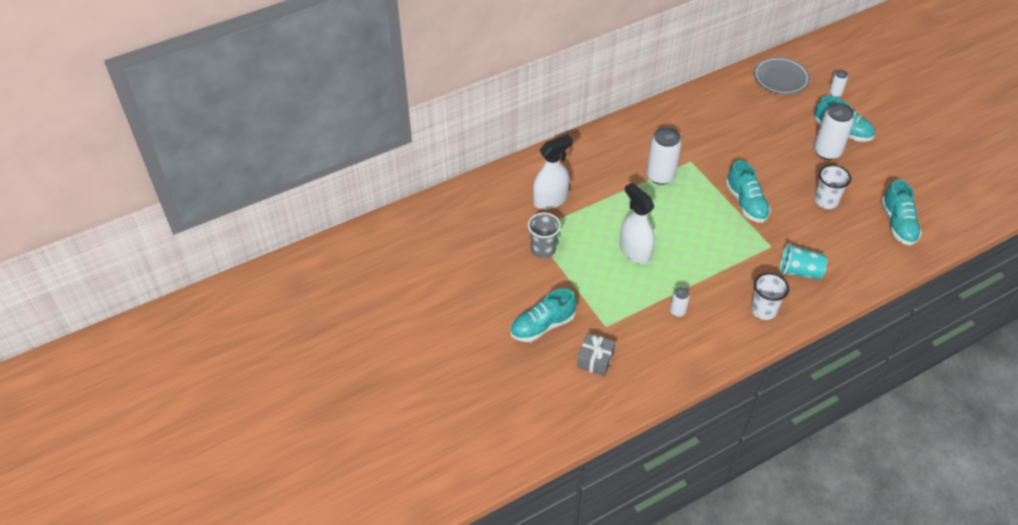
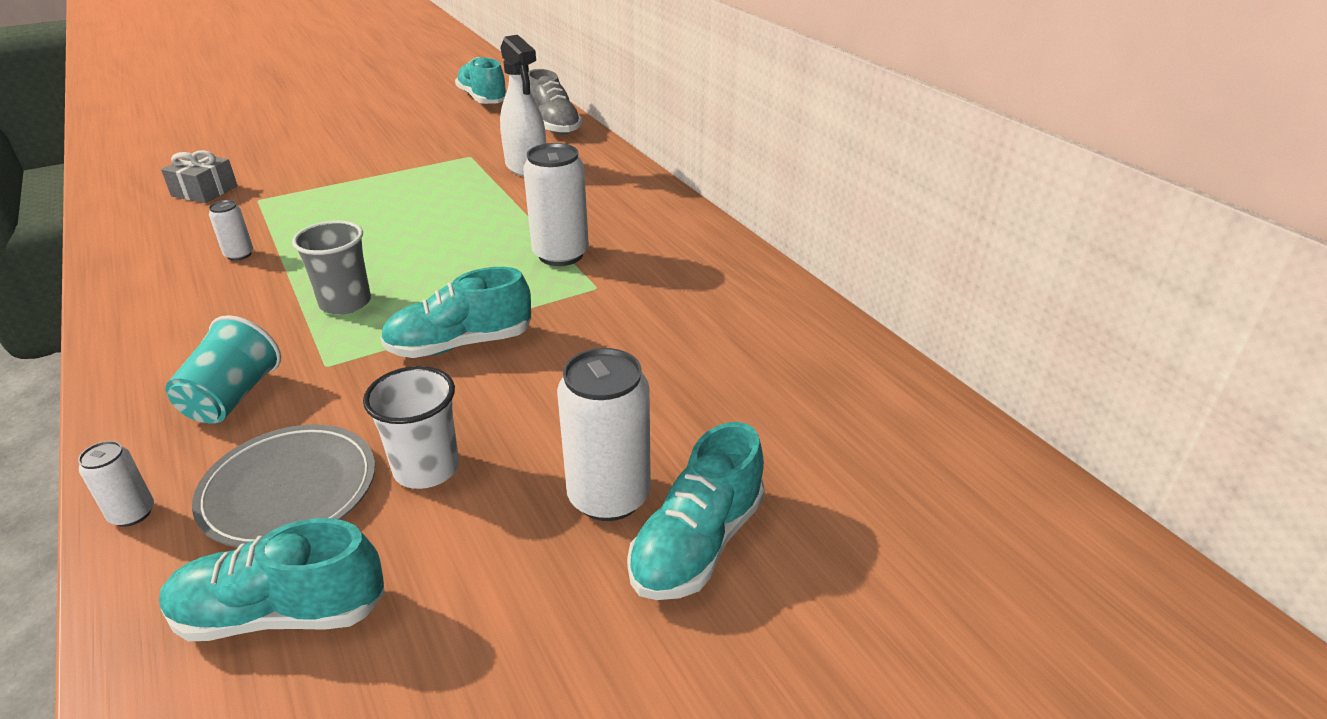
camera: 90 degrees right, 15 degrees down
(478, 193) = (553, 125): none -> grey shoe
(542, 326) = (292, 160): turquoise shoe -> turquoise shoe (483, 99)
(543, 249) = (430, 162): grey cup -> grey cup (345, 303)
(634, 251) = (390, 225): white spray bottle -> none
(763, 310) = (171, 340): white cup -> none
(781, 78) = (908, 442): grey plate -> grey plate (289, 490)
(835, 93) = (871, 553): white can -> white can (132, 514)

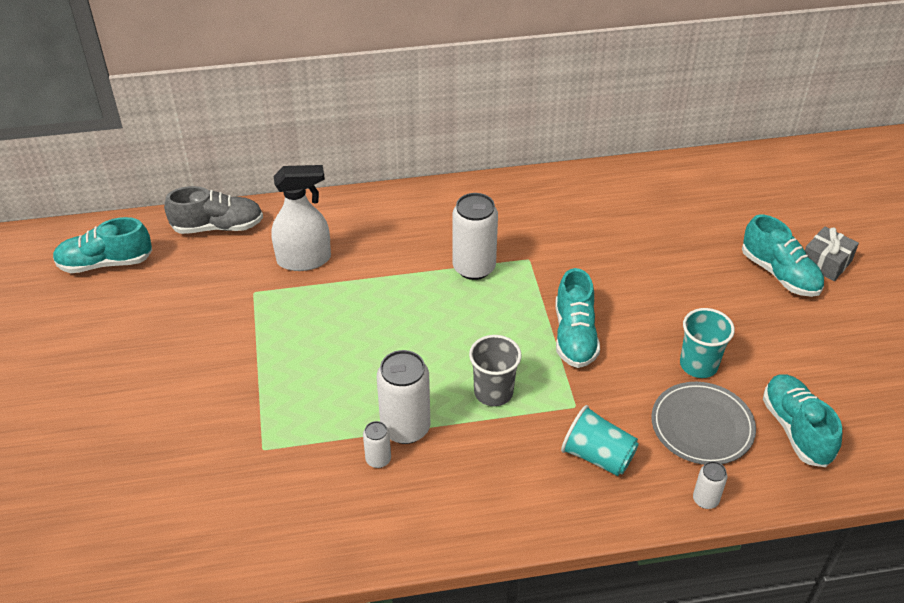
camera: 70 degrees left, 10 degrees up
(204, 191) = (215, 492): grey gift -> grey gift (826, 262)
(281, 613) = (796, 429): turquoise shoe -> turquoise shoe turned 150 degrees clockwise
(426, 468) = (698, 365): white cup -> turquoise cup
(609, 496) = (739, 296): white can -> white can (405, 428)

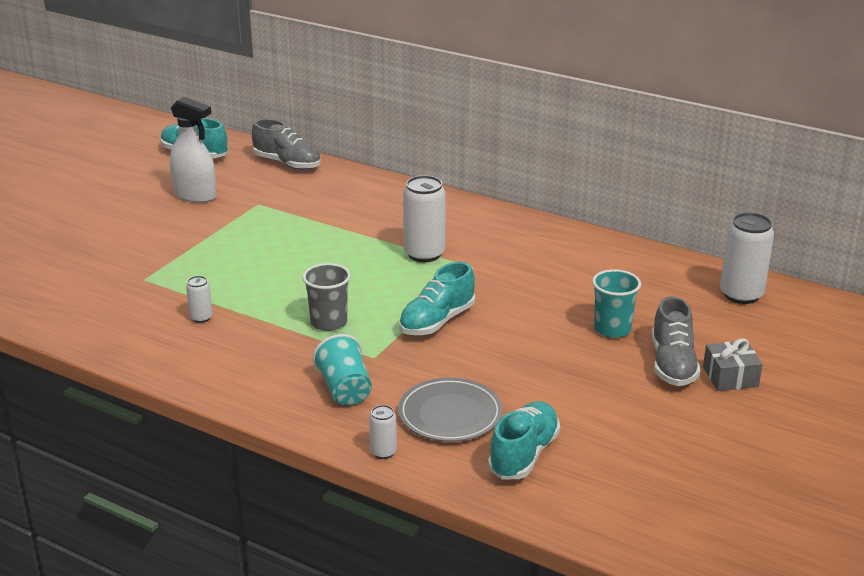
camera: 40 degrees right, 15 degrees down
(304, 260) = (315, 201): white spray bottle -> white spray bottle (195, 195)
(405, 428) = (242, 311): white can -> white can (741, 294)
(698, 365) = (507, 381): turquoise cup -> turquoise cup (612, 329)
(779, 274) = (672, 364): turquoise shoe -> grey shoe

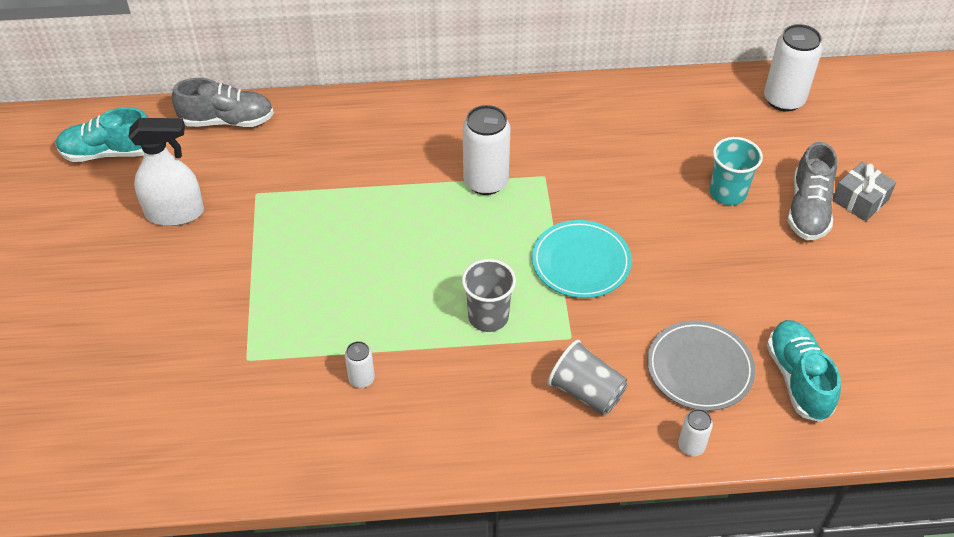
camera: 35 degrees left, 20 degrees up
(345, 389) = (586, 392): turquoise cup -> grey cup
(437, 321) = (581, 262): turquoise shoe -> turquoise plate
(672, 364) = (808, 209): grey shoe -> grey shoe turned 45 degrees clockwise

